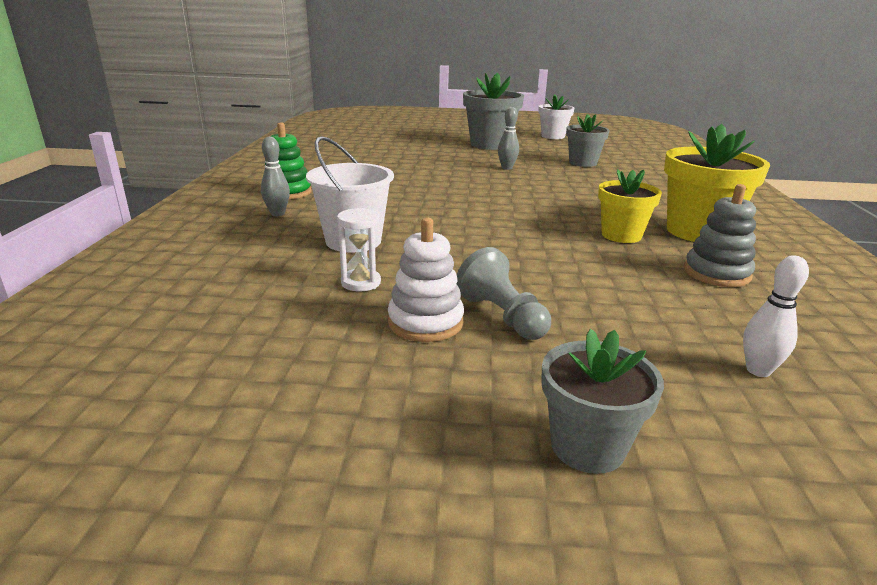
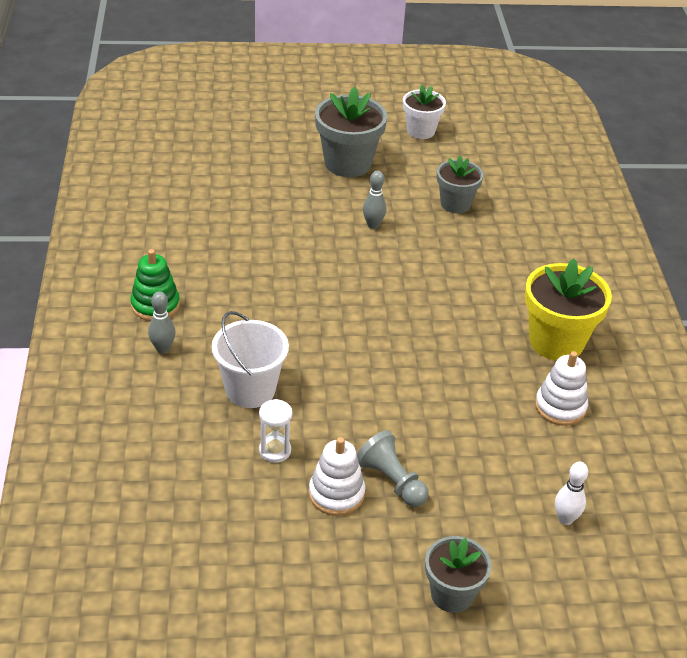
camera: 10 degrees left, 15 degrees up
(621, 235) = (487, 355): yellow flower pot -> none
(716, 273) = (560, 407): grey stacking toy -> white stacking toy

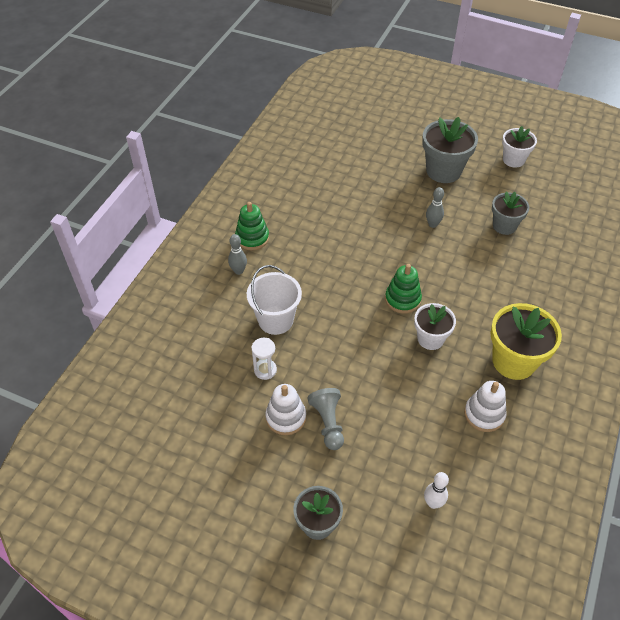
camera: 30 degrees right, 10 degrees up
(391, 317) = (402, 299): none -> green stacking toy
(451, 349) = (430, 339): none -> white flower pot

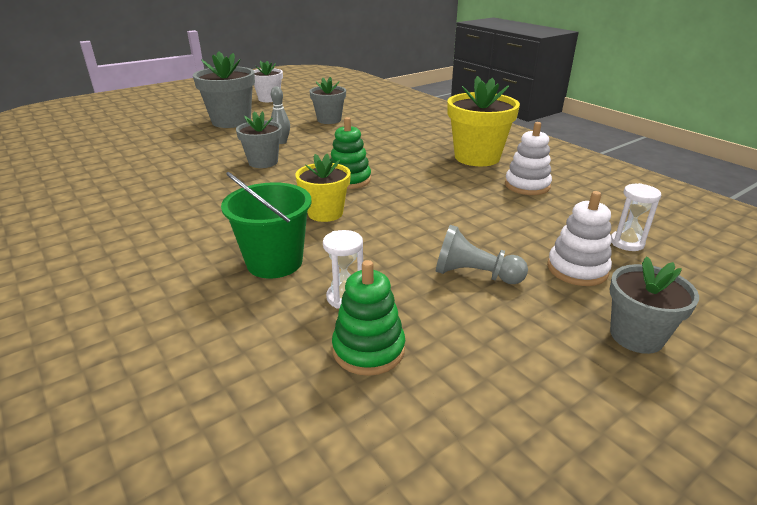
camera: 60 degrees left, 20 degrees down
(238, 271) = (153, 265): grey bowling pin -> none
(252, 238) = (121, 237): green stacking toy -> green stacking toy (368, 349)
(275, 320) = (274, 262): white bucket -> green bucket
(286, 417) = (440, 306): white stacking toy -> white stacking toy (577, 269)
(346, 312) = (325, 213): none -> yellow flower pot
(390, 236) = (263, 162): none -> grey flower pot
(430, 339) = (414, 182): white flower pot -> none
(433, 503) = (626, 243): white bowling pin -> white hourglass

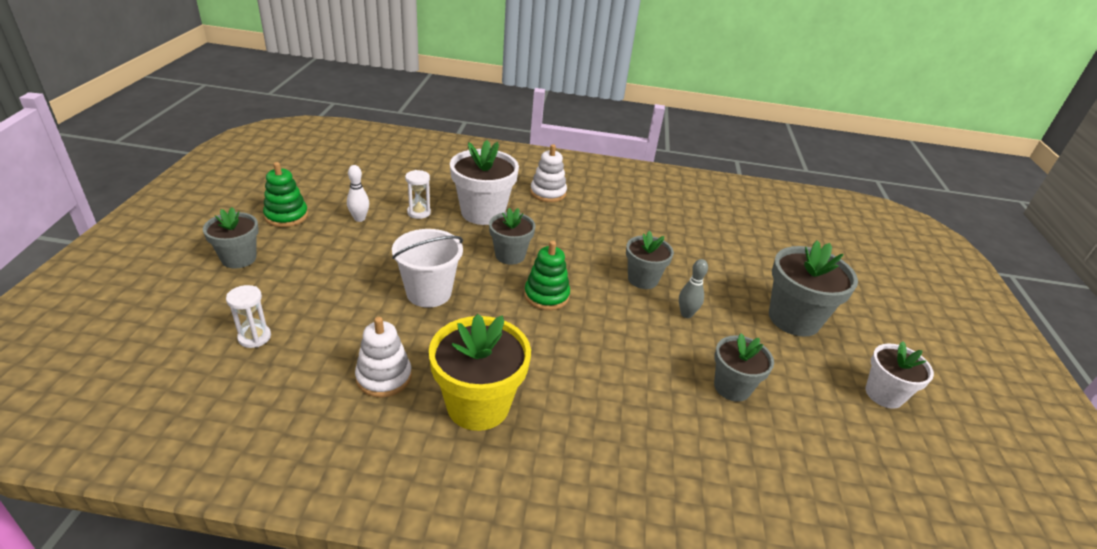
camera: 130 degrees right, 5 degrees up
(274, 262) = (483, 212): green bucket -> white flower pot
(325, 213) = (510, 255): yellow flower pot -> grey flower pot
(368, 349) = (379, 198): green stacking toy -> green stacking toy (286, 216)
(431, 325) = (359, 218): none -> white bowling pin
(439, 215) = (429, 293): none -> white bucket
(474, 275) = (359, 255): grey pawn -> none
(577, 269) = (290, 290): white stacking toy -> white stacking toy (548, 193)

